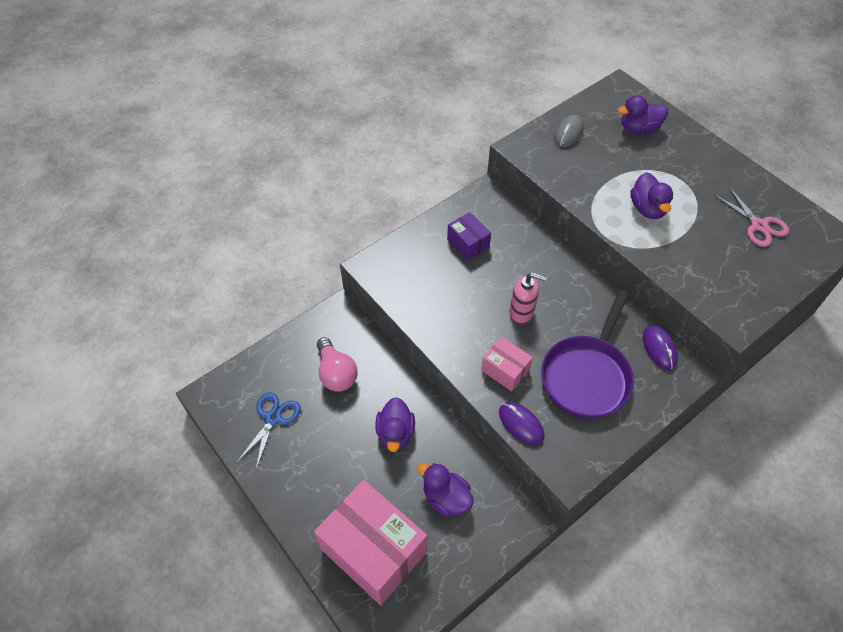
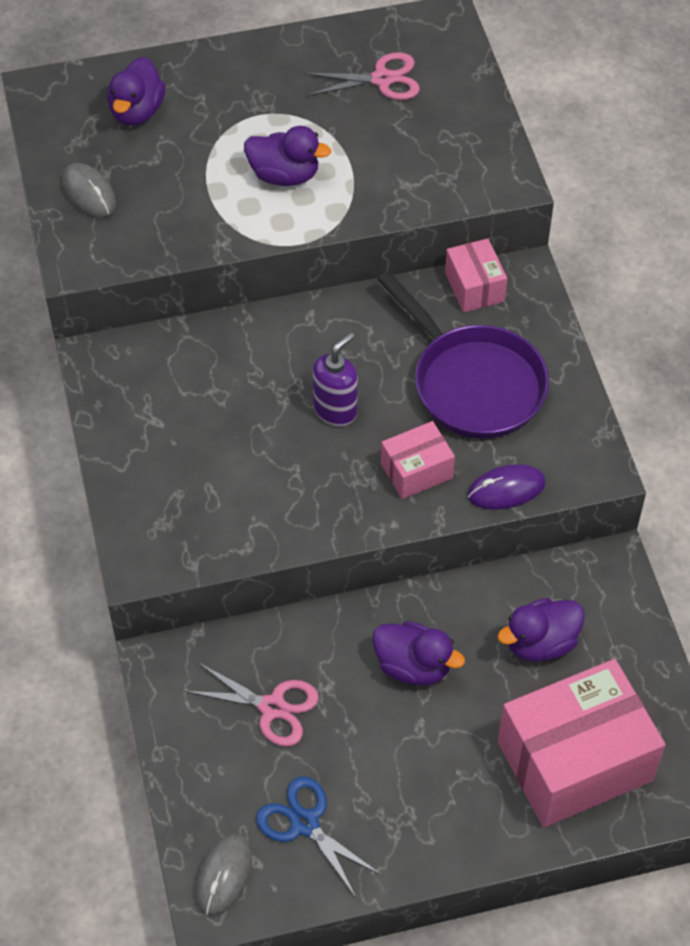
camera: 65 degrees left, 0 degrees up
(228, 393) = (224, 876): none -> grey mouse
(336, 373) = (272, 707): pink light bulb -> pink scissors
(468, 243) = (176, 421): purple box -> none
(521, 313) = (335, 410): pink soap dispenser -> purple soap dispenser
(659, 348) = (474, 287): purple mouse -> pink box

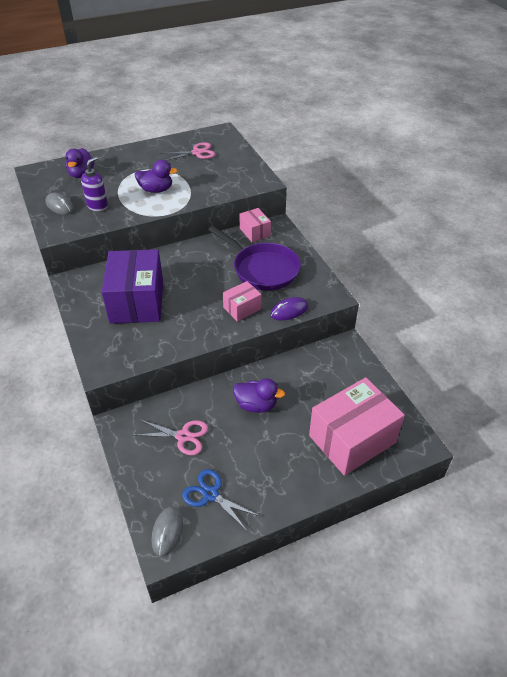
camera: 10 degrees left, 10 degrees down
(219, 426) = (137, 301): none -> purple box
(335, 410) = (196, 288): purple soap dispenser -> purple soap dispenser (98, 206)
(540, 643) = (320, 385): purple duck -> none

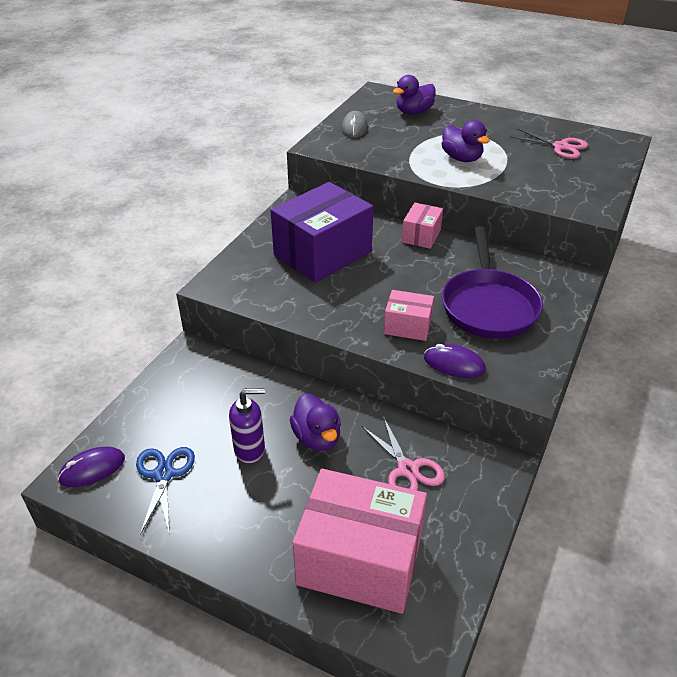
camera: 50 degrees right, 5 degrees down
(98, 206) = (385, 144): purple soap dispenser -> purple soap dispenser (250, 449)
(167, 531) = (92, 469): grey mouse -> purple mouse
(183, 436) = (217, 406): pink scissors -> pink scissors (407, 469)
(255, 232) = (536, 266): pink box -> pink box (421, 236)

